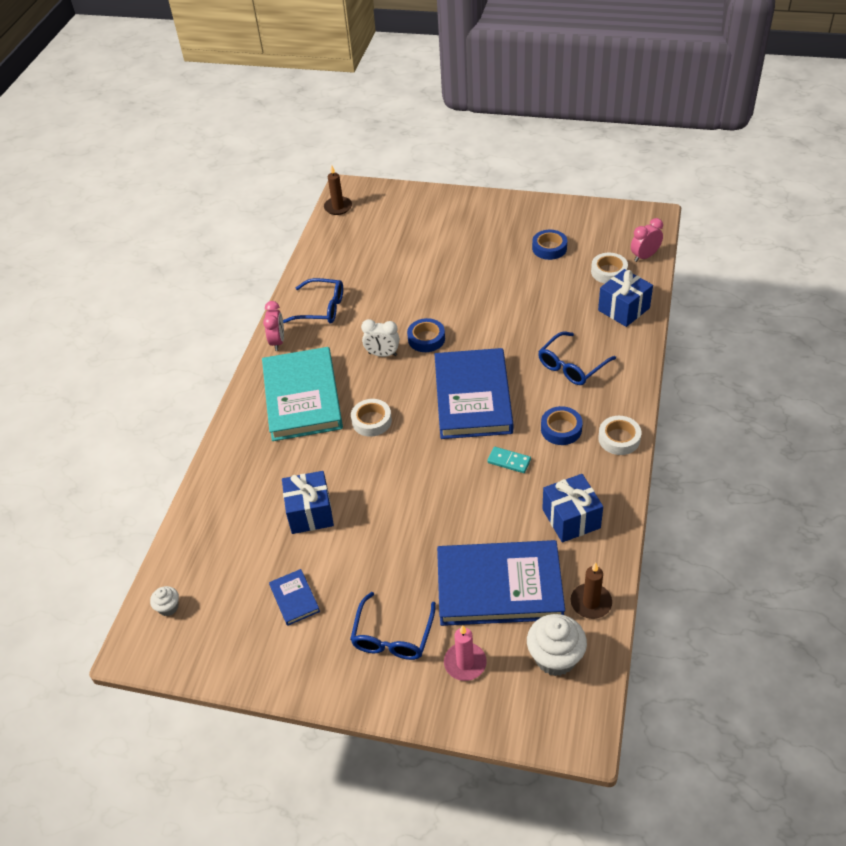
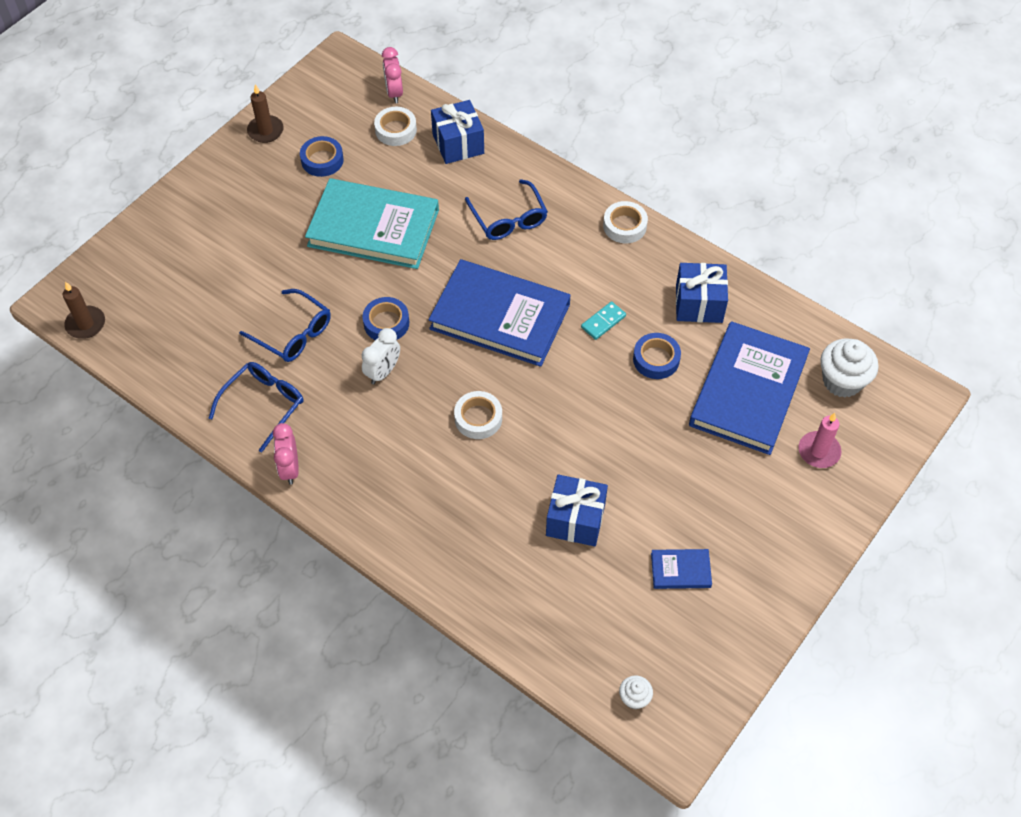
camera: 70 degrees left, 10 degrees up
(277, 341) = (290, 468): pink clock -> pink clock turned 120 degrees counterclockwise
(302, 397) = (400, 472): turquoise book -> turquoise book (373, 228)
(393, 635) = (763, 498): blue glasses -> blue glasses (293, 333)
(561, 429) = (587, 264): blue tape -> blue tape (656, 359)
(591, 602) = (797, 330): brown candle -> brown candle (265, 131)

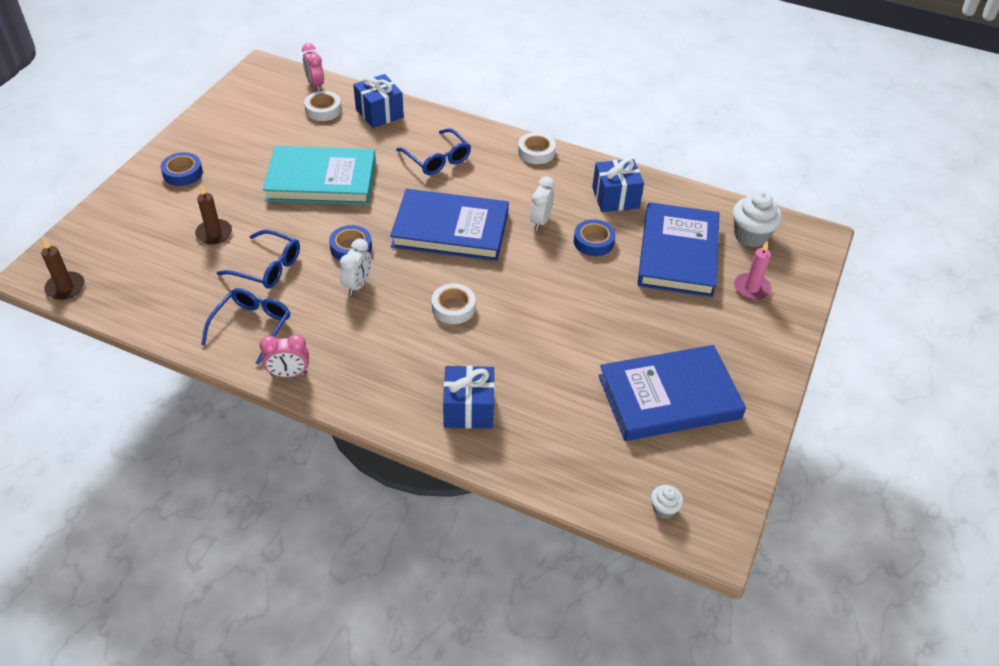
camera: 15 degrees left, 10 degrees down
(265, 131) = (208, 123): brown candle -> brown candle (214, 233)
(290, 468) = (289, 374): pink clock -> pink clock turned 75 degrees counterclockwise
(322, 160) = (264, 138): blue tape -> blue tape (183, 173)
(575, 520) = (564, 372): blue gift -> blue gift (468, 409)
(603, 322) = (540, 221): turquoise domino -> white clock
(680, 570) = (669, 397): blue book -> blue book, size x2.35

